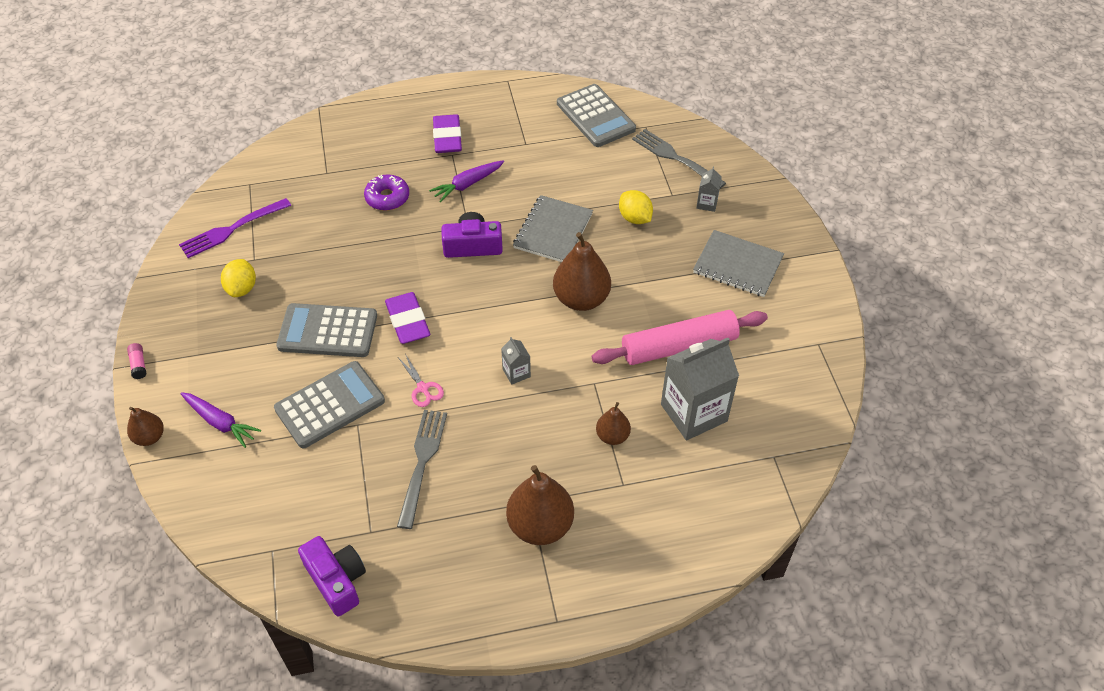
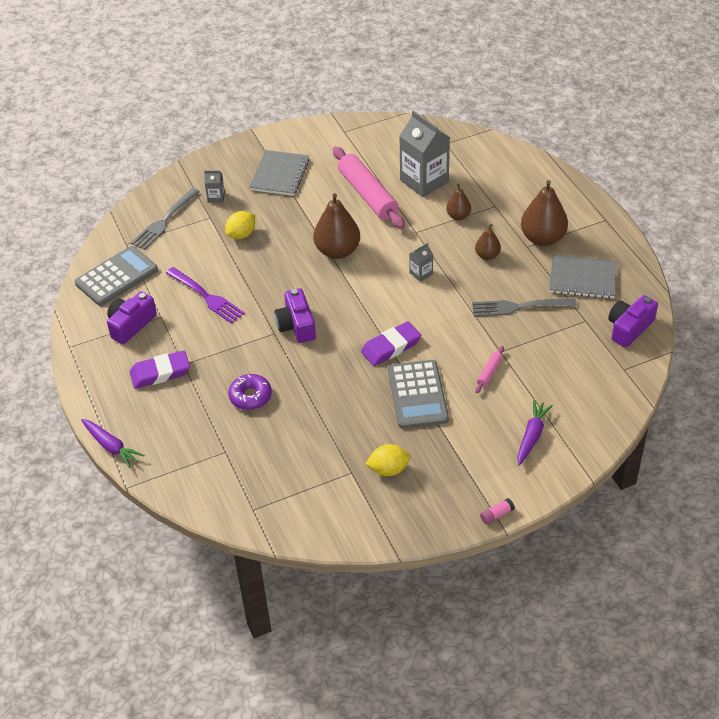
camera: 100 degrees left, 5 degrees down
(150, 437) = (564, 478): brown pear -> brown pear (487, 255)
(232, 229) = (317, 502): purple fork -> purple fork (206, 296)
(330, 405) = (489, 372): grey calculator -> pink rolling pin
(423, 388) = (454, 322): pink scissors -> none
(467, 184) = (222, 345): purple carrot -> purple carrot (111, 446)
(521, 122) = (131, 325): none -> purple camera
(553, 231) = (267, 279): grey notebook -> grey notebook (582, 278)

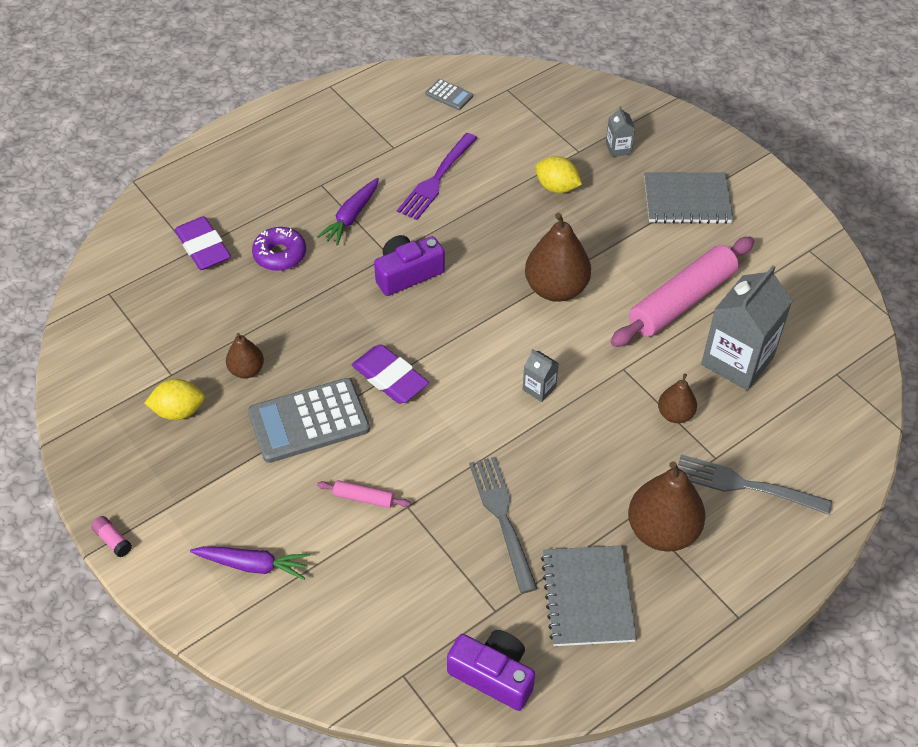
camera: 75 degrees right, 5 degrees up
(111, 446) = (189, 155): purple carrot -> purple carrot (351, 217)
(116, 277) = (449, 95): grey calculator -> grey calculator, size x0.47
(131, 325) = (374, 126): purple camera -> none
(160, 373) = (304, 168): purple eraser -> purple eraser (203, 247)
(165, 220) = (558, 112): grey fork -> grey fork (746, 485)
(388, 469) = (179, 411): yellow lemon -> yellow lemon turned 75 degrees counterclockwise
(487, 255) = (600, 463): brown pear -> brown pear (246, 370)

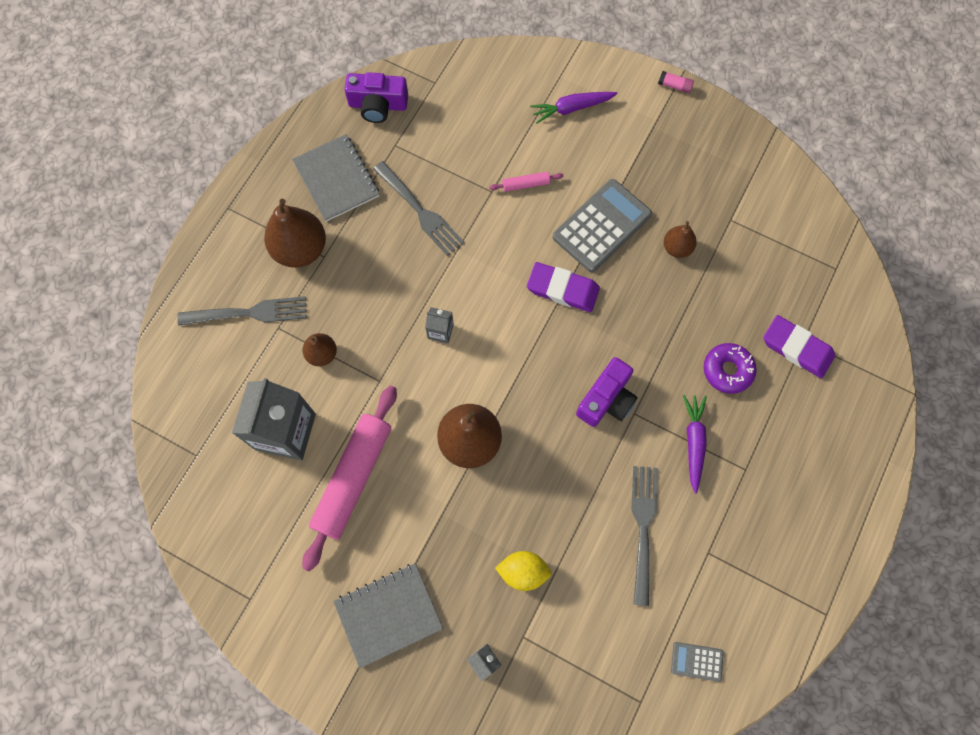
camera: 155 degrees right, 20 degrees up
(179, 411) = (702, 193): yellow lemon -> none
(437, 178) = (643, 529): purple fork -> grey fork

